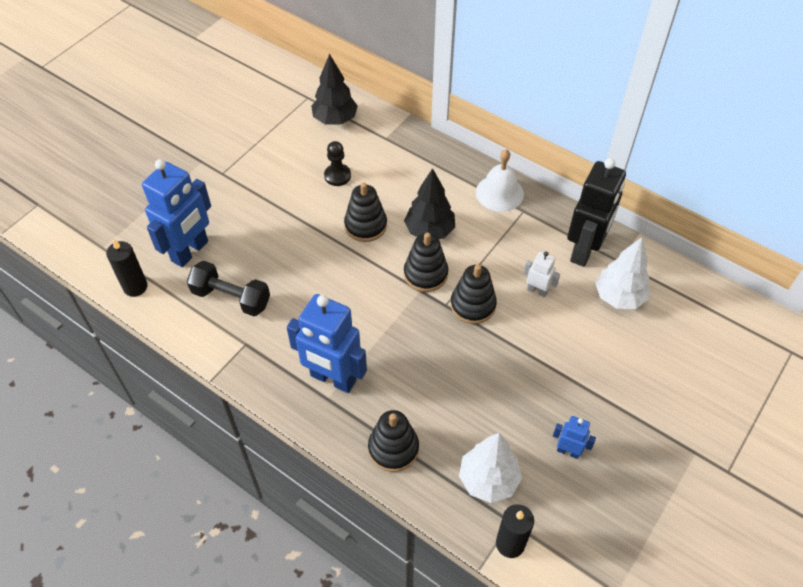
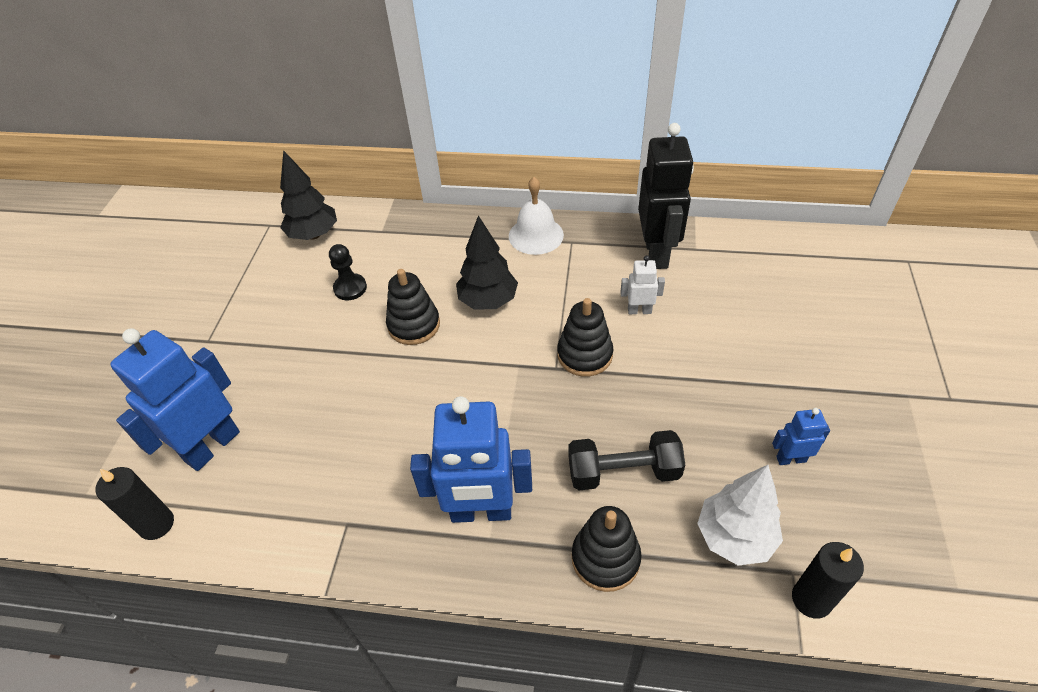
camera: 25 degrees left, 5 degrees down
(190, 251) = (212, 446): blue robot -> blue robot turned 150 degrees counterclockwise
(231, 298) = (296, 477): black dumbbell -> black dumbbell (623, 472)
(425, 274) = (513, 346): black stacking toy -> none
(619, 297) = (721, 281): white tree -> none

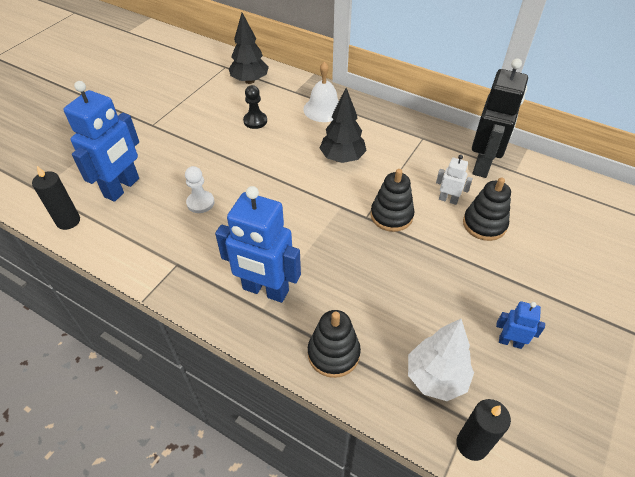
camera: 20 degrees right, 0 degrees up
(212, 446) = (122, 188): blue robot -> blue robot turned 150 degrees clockwise
(334, 427) = (200, 203): none -> white pawn
(414, 325) = (284, 157): black stacking toy -> black stacking toy (484, 224)
(536, 235) = (399, 126): white bell -> white bell (323, 109)
(623, 472) = (377, 302): black dumbbell -> none

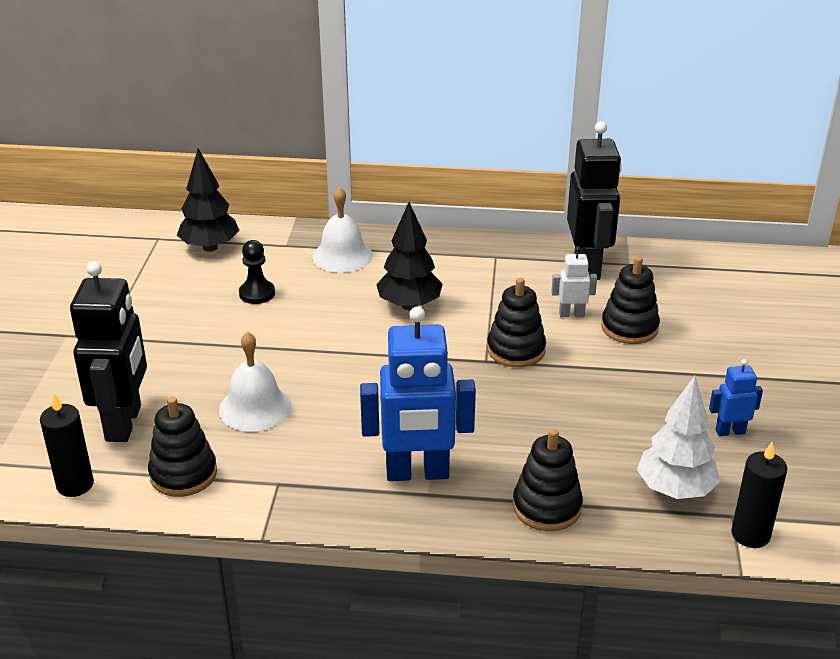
camera: 25 degrees left, 15 degrees down
(122, 188) = (124, 423): blue robot -> black robot
(129, 236) = (183, 474): none -> black stacking toy
(200, 203) = (255, 407): white pawn -> white bell

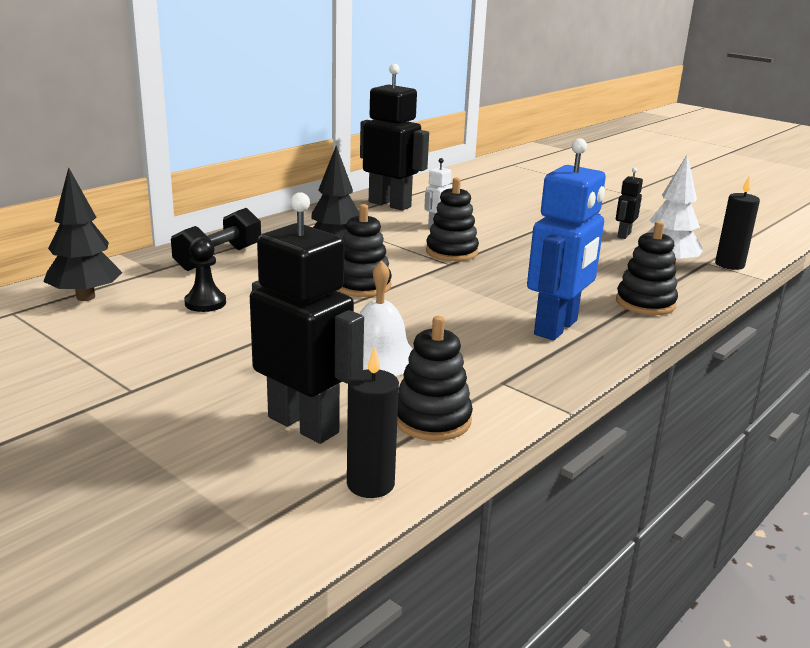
camera: 55 degrees left, 10 degrees down
(342, 256) = (219, 258): white bell -> black dumbbell
(629, 328) = (478, 219): black stacking toy -> black stacking toy (362, 286)
(730, 431) = (623, 235): blue robot -> black robot

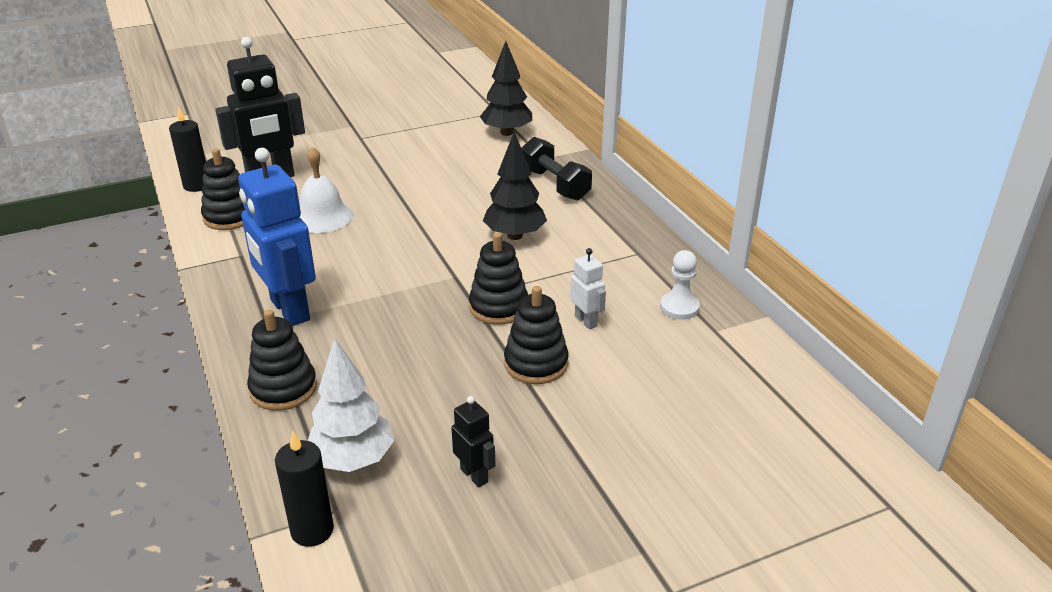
camera: 115 degrees right, 10 degrees up
(205, 303) = (465, 169): black pawn -> none
(362, 286) = (450, 237): black stacking toy -> black stacking toy (536, 364)
(390, 204) = (679, 307): black robot -> white pawn

